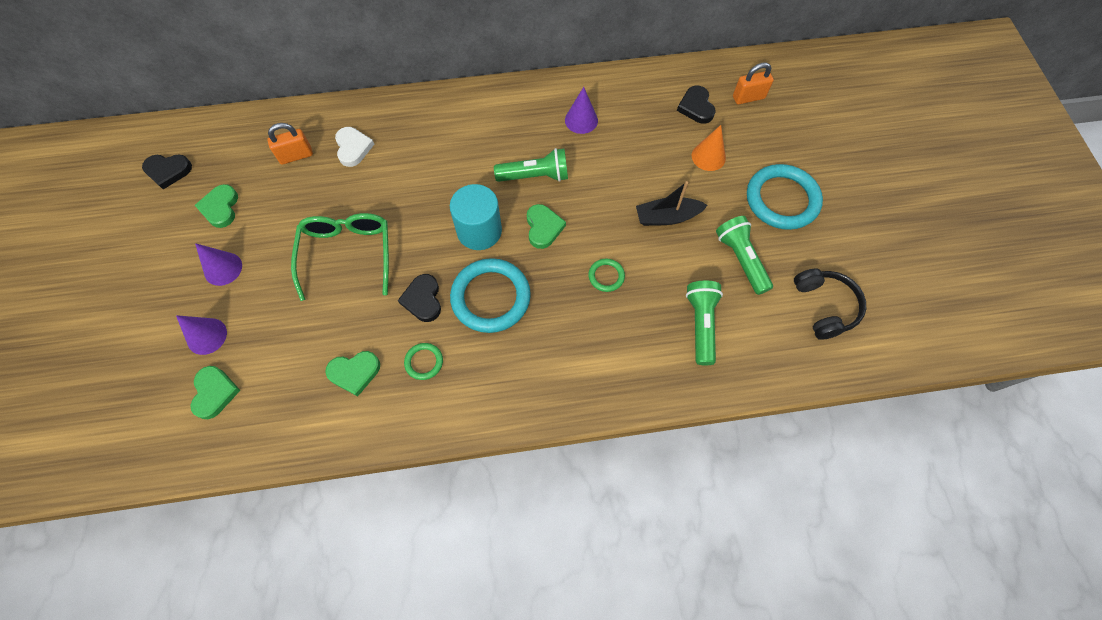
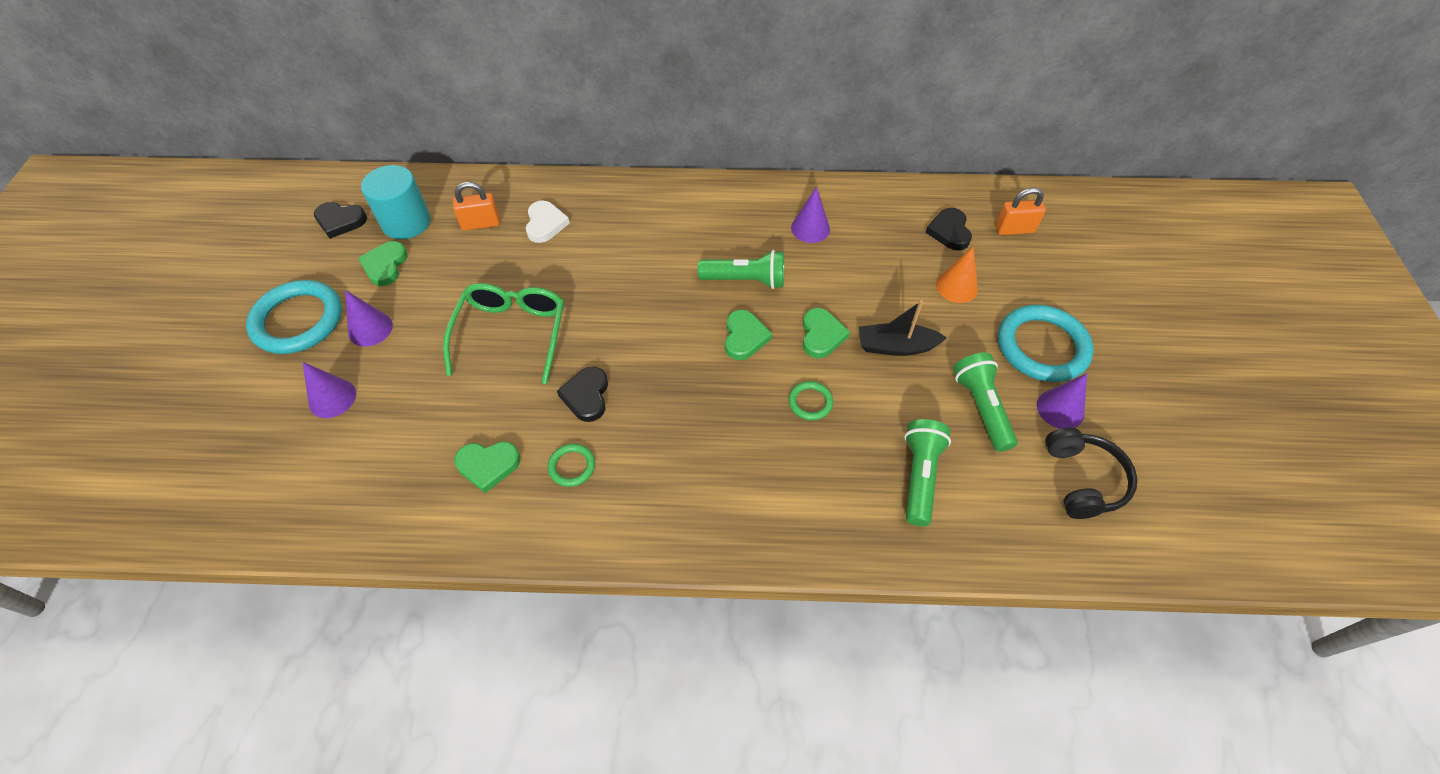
camera: 10 degrees right, 10 degrees down
(214, 393) = (323, 462): green heart -> green heart (821, 335)
(479, 231) = (668, 330): turquoise cylinder -> turquoise cylinder (406, 222)
(491, 297) = (666, 405): turquoise ring -> turquoise ring (298, 320)
(801, 251) = (1060, 409): none -> purple cone

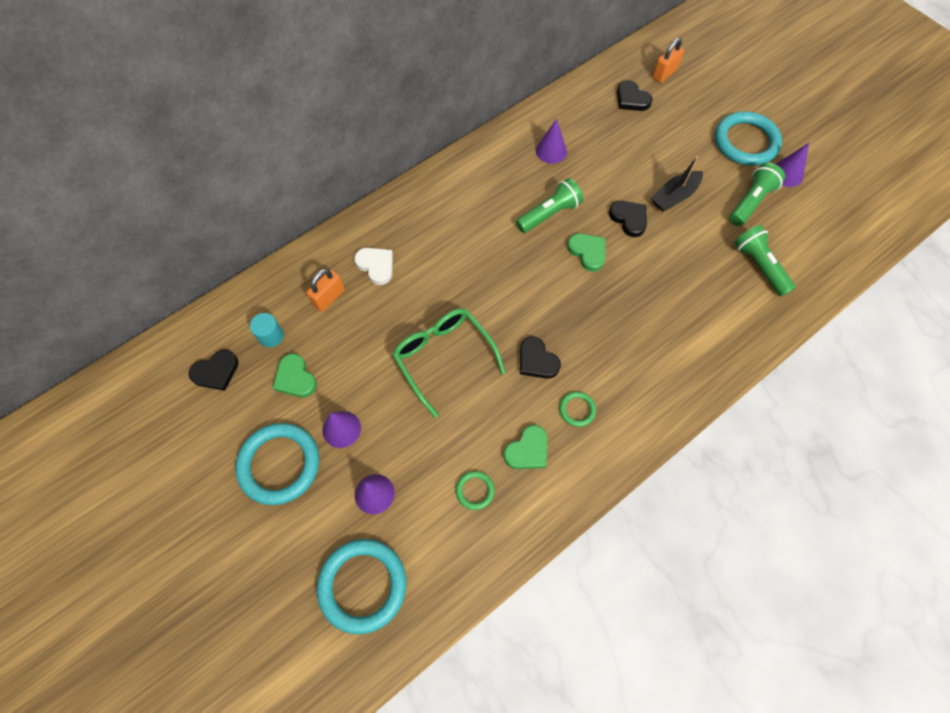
camera: 40 degrees left, 10 degrees up
(239, 462) = (362, 585): none -> turquoise ring
(406, 222) = (271, 336): turquoise cylinder -> turquoise cylinder, size x0.56
(810, 402) = (664, 265): green ring -> green ring (475, 490)
(821, 335) = (629, 219): green heart -> black heart
(956, 286) = (669, 134): orange cone -> none
(981, 408) = (750, 202): green flashlight -> green flashlight turned 90 degrees clockwise
(1083, 480) = (831, 207): black headphones -> none

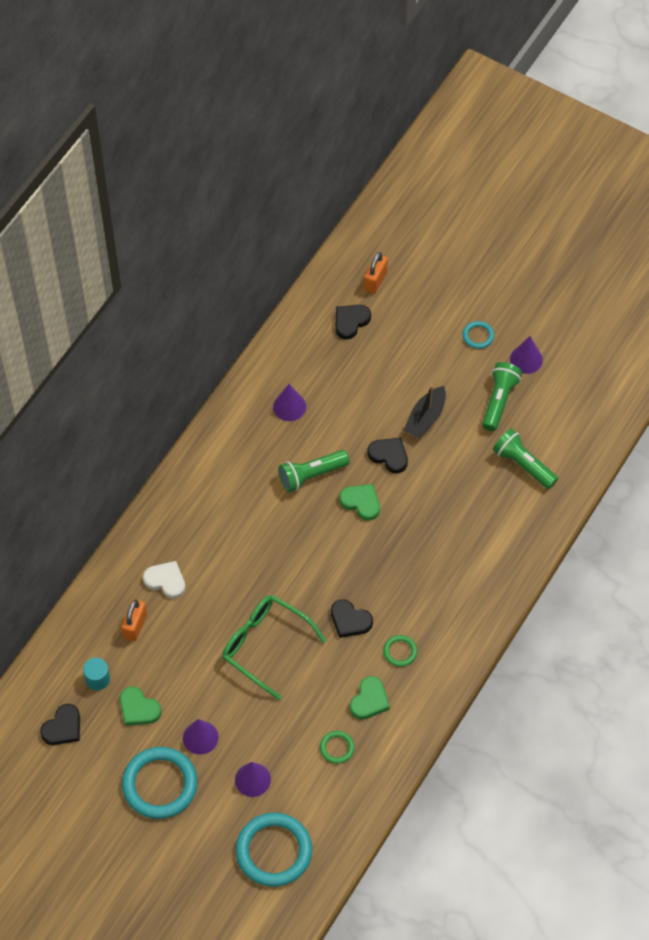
camera: 20 degrees left, 5 degrees down
(549, 214) = (311, 475): green flashlight -> green flashlight turned 150 degrees counterclockwise
(631, 99) = (351, 321): black heart -> black heart turned 105 degrees clockwise
(745, 142) = (478, 336): turquoise ring -> turquoise ring, size x0.46

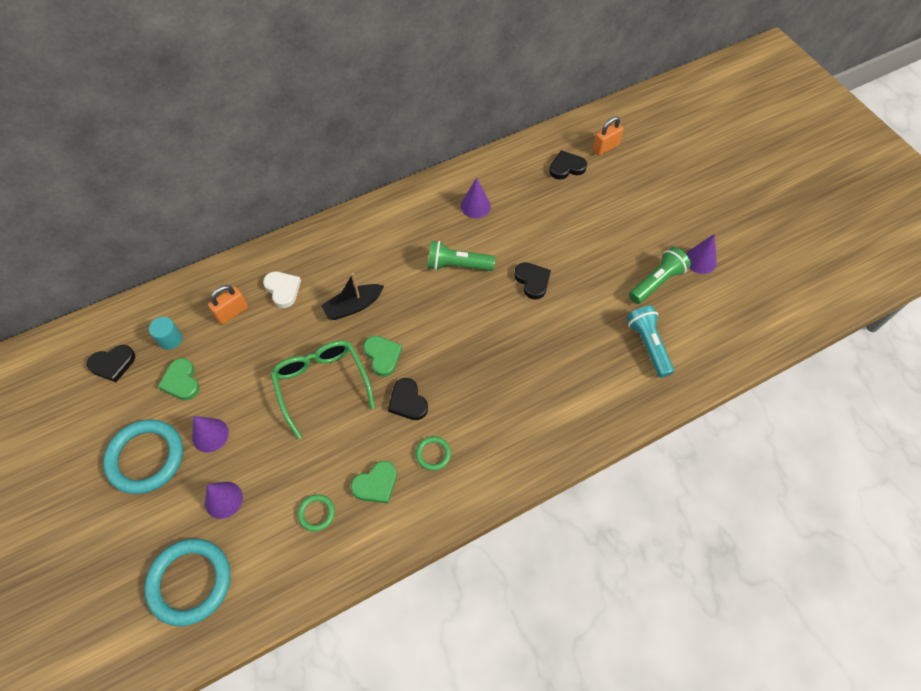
camera: 30 degrees right, 0 degrees up
(361, 502) = (484, 307): green heart -> green heart (382, 356)
(425, 418) = (583, 266): black boat -> black boat (353, 306)
(478, 336) = (667, 224): turquoise ring -> none
(523, 464) = (648, 345): green flashlight -> turquoise flashlight

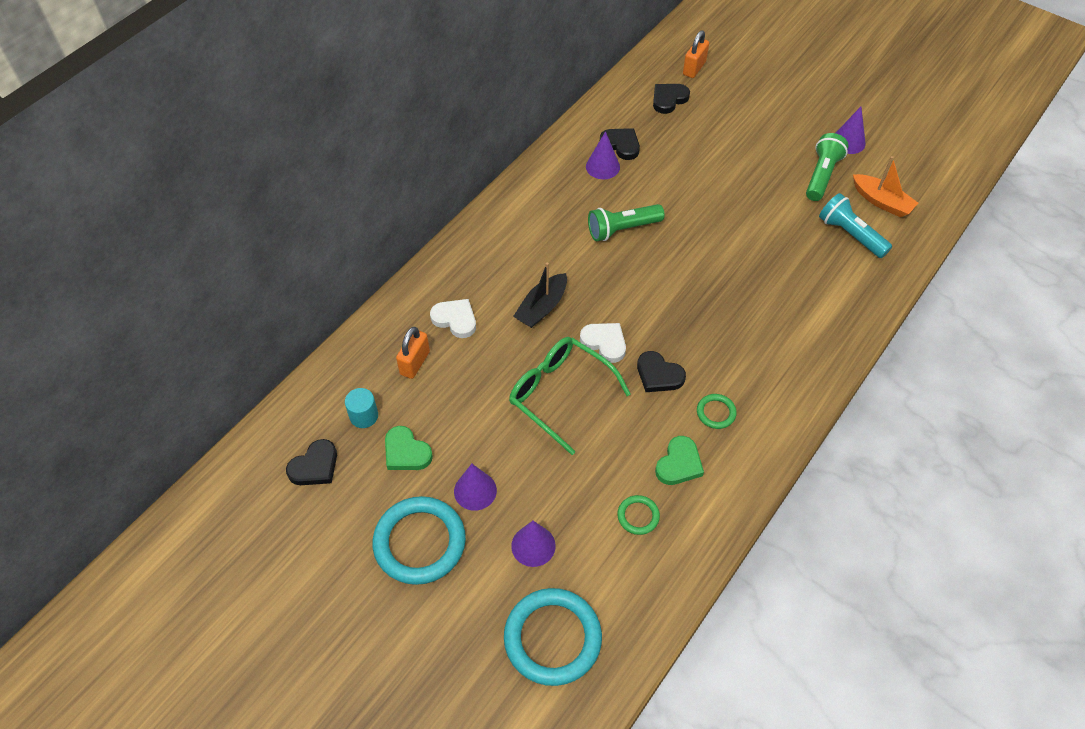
camera: 25 degrees left, 5 degrees down
(382, 356) = (604, 343): green heart -> white heart
(532, 281) = (705, 217): black heart -> black heart (621, 145)
(696, 326) = (881, 201): none -> orange boat

